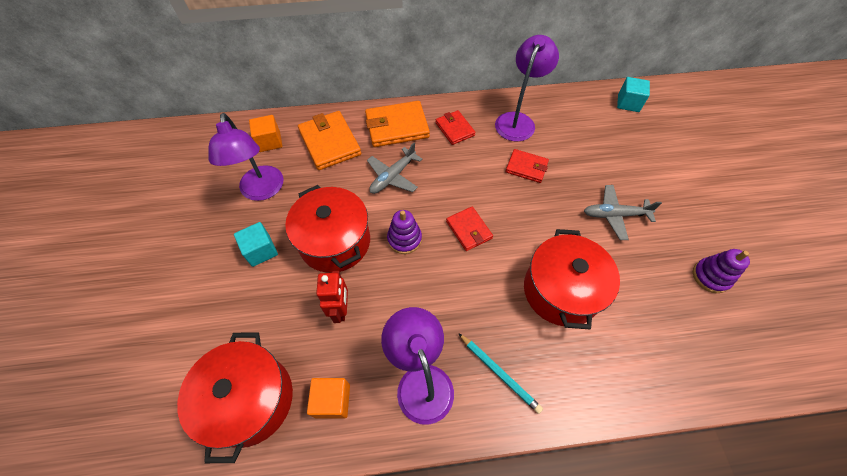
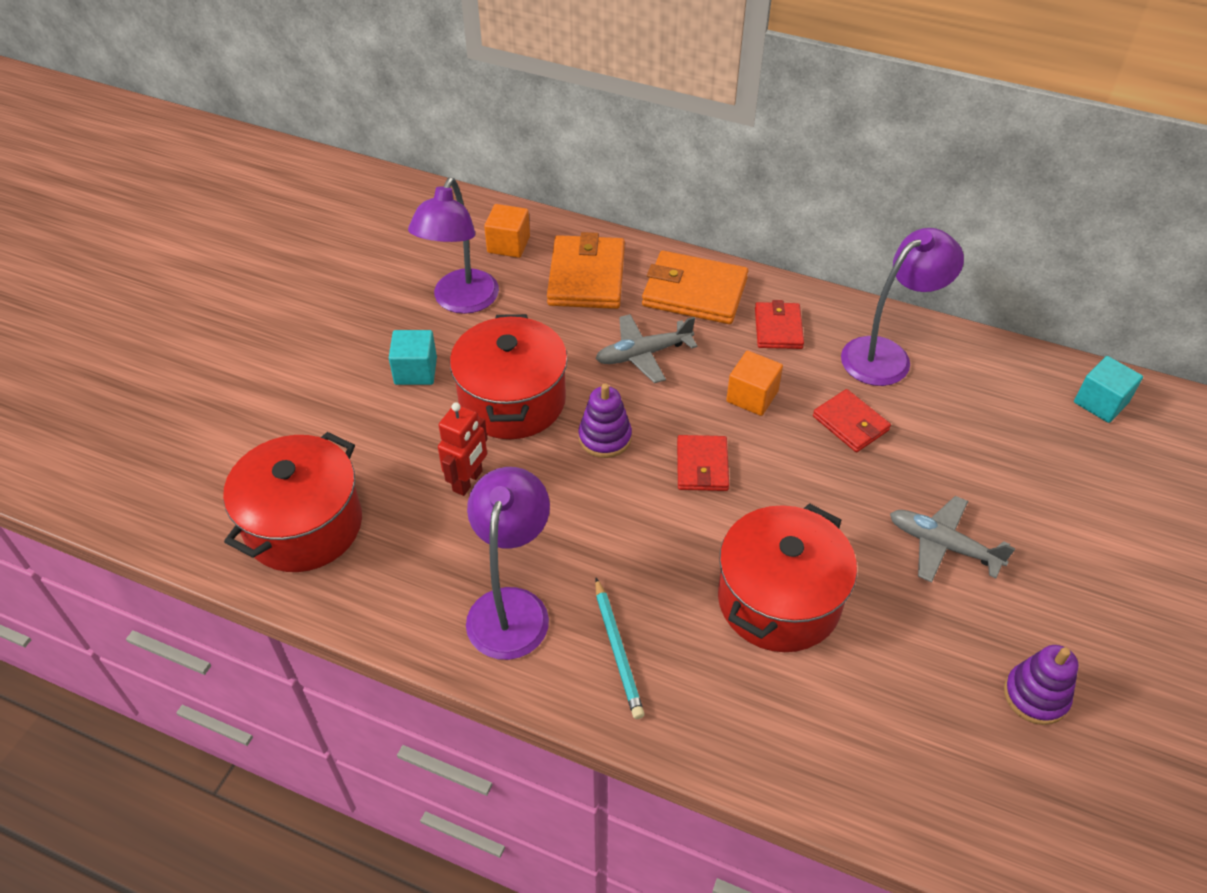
camera: 30 degrees right, 10 degrees down
(332, 400) = (393, 573): orange cube -> orange cube (752, 396)

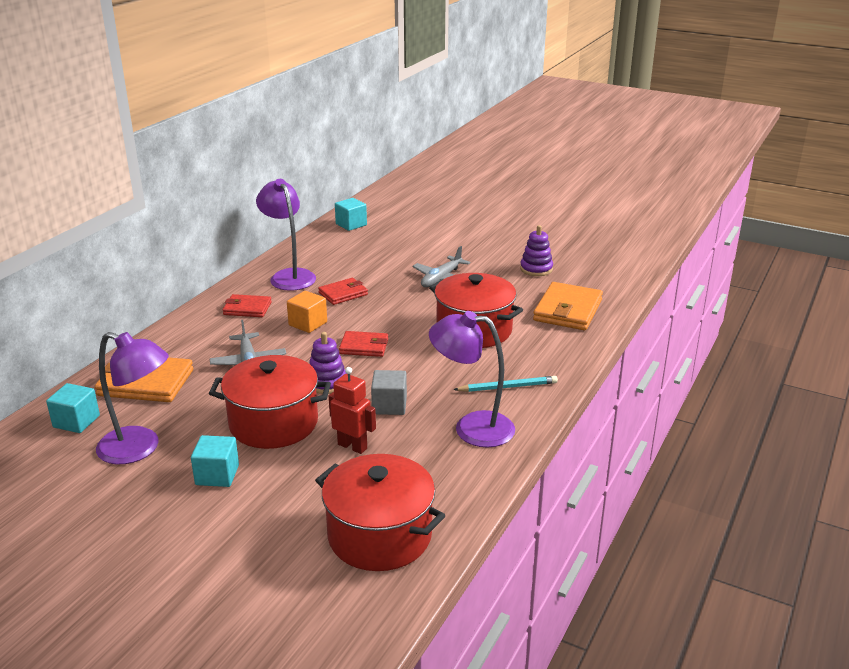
camera: 85 degrees left, 20 degrees down
(508, 244) = (76, 421): orange cube -> turquoise cube
(557, 509) = (389, 405): none -> grey cube
(694, 292) = (192, 336): orange wallet -> orange wallet (568, 310)

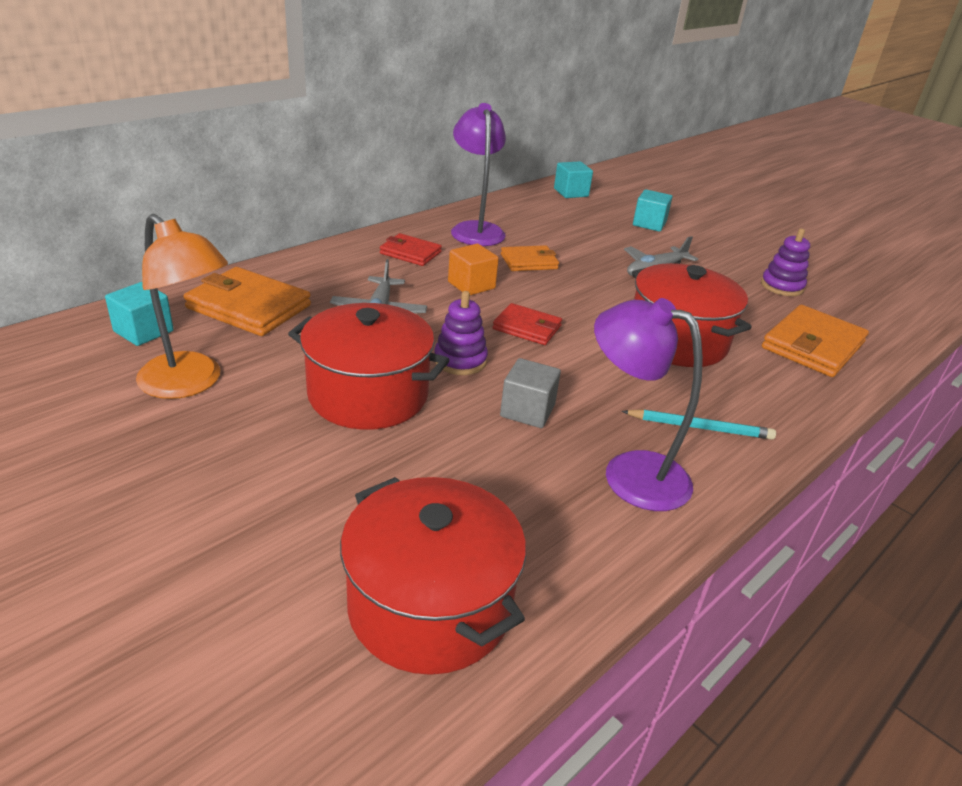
camera: 15 degrees right, 5 degrees up
(139, 449) = (190, 384): purple lamp -> orange lamp
(217, 475) = (260, 444): turquoise cube -> turquoise cube (649, 224)
(343, 294) = (529, 261): red wallet -> orange wallet
(352, 446) = (454, 454): red robot -> none

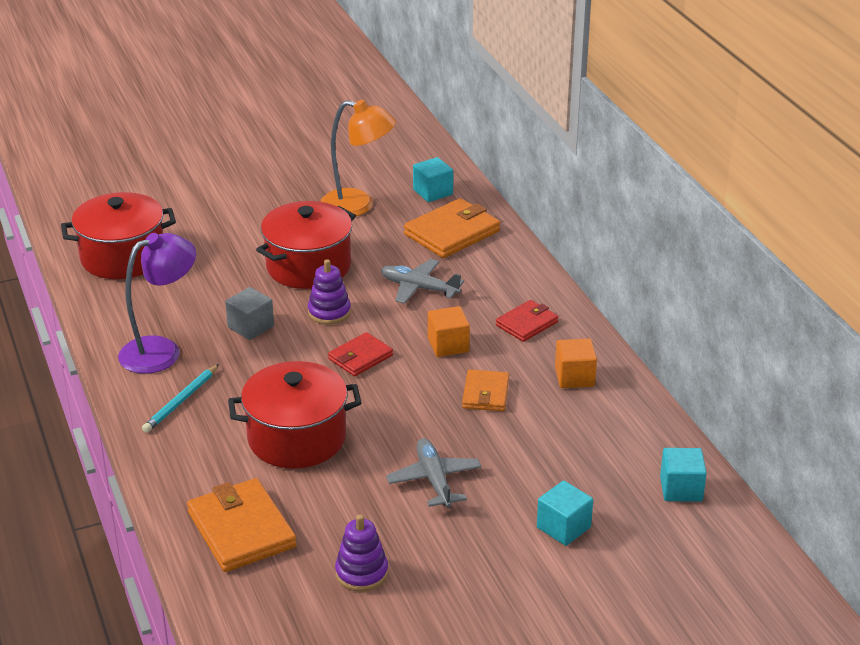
camera: 115 degrees right, 0 degrees up
(190, 384) = (358, 205): orange lamp -> orange lamp turned 135 degrees counterclockwise
(475, 229) = (574, 377): purple lamp -> orange cube

